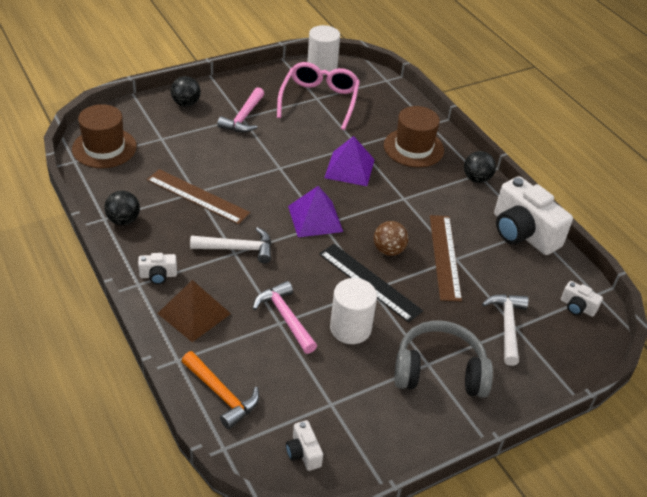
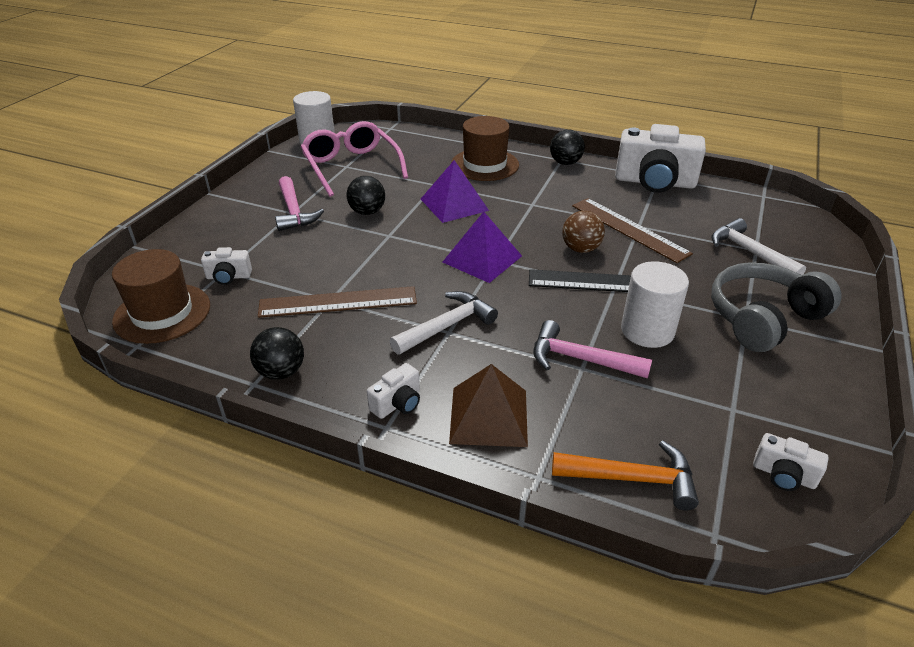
camera: 35 degrees left, 5 degrees down
(186, 103) = (212, 227): black ball -> black ball (367, 212)
(577, 307) = (767, 211): white camera -> white camera (228, 277)

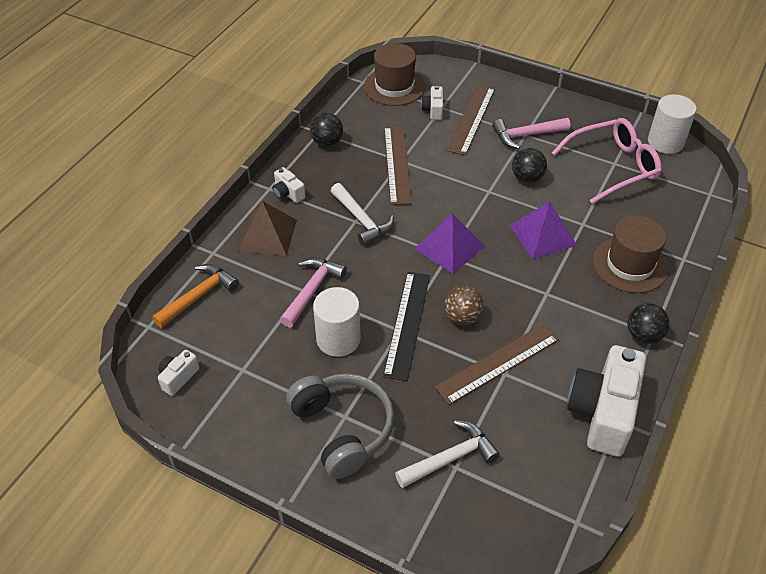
camera: 95 degrees right, 10 degrees up
(255, 247) = (471, 119): none -> brown ruler
(632, 478) = (198, 296): orange hammer -> orange hammer turned 150 degrees counterclockwise

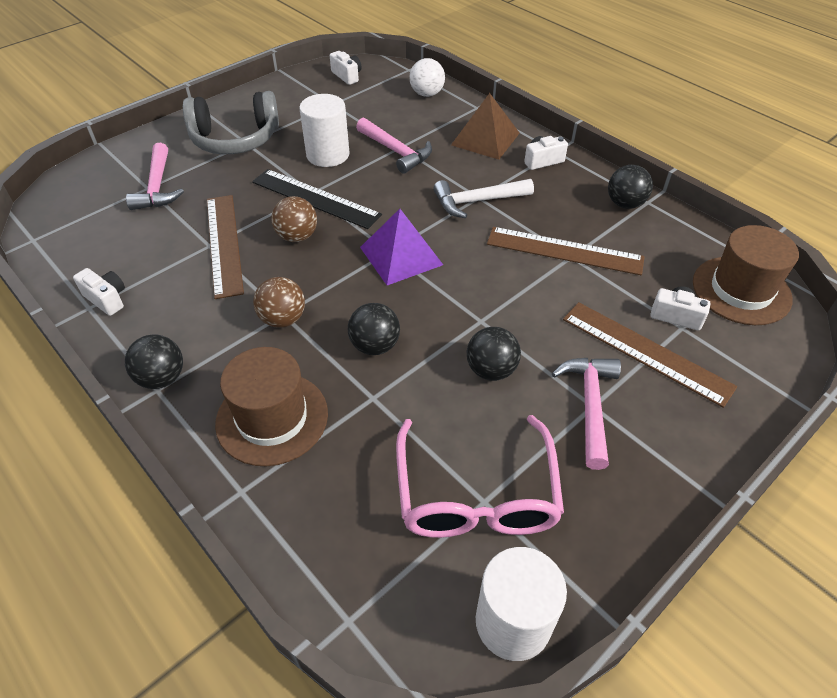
camera: 110 degrees right, 0 degrees up
(198, 296) = (427, 94): orange hammer -> white ball
(450, 458) = (157, 186): white hammer -> pink hammer
(543, 235) = (375, 346): purple pyramid -> black ball
(551, 291) = (283, 319): none -> brown ball
(603, 412) = (107, 299): white camera -> white camera, size x0.45

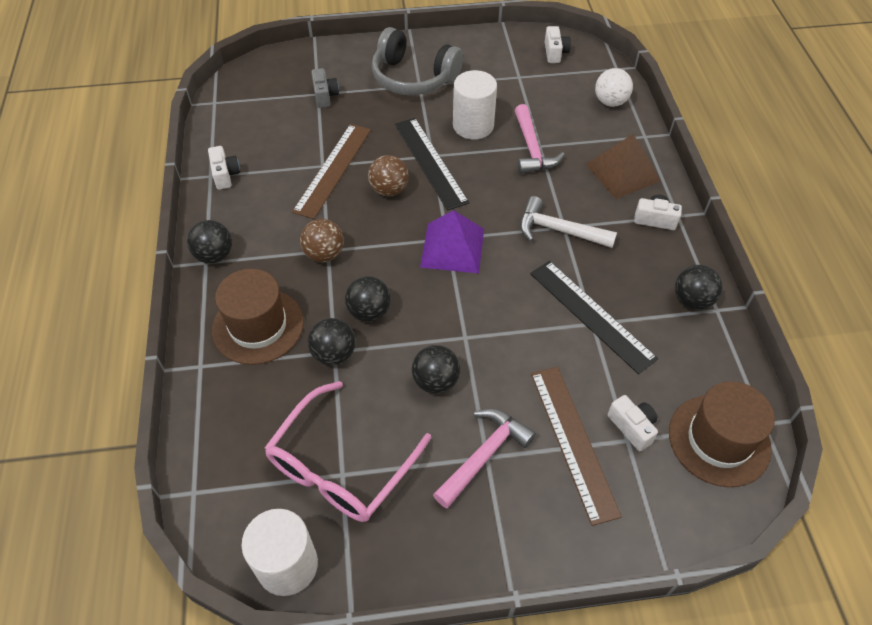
camera: 35 degrees right, 5 degrees up
(157, 186) = (325, 96): pink hammer -> grey camera
(375, 400) = (334, 354): none -> black ball
(564, 251) = (591, 315): brown ruler -> black ruler

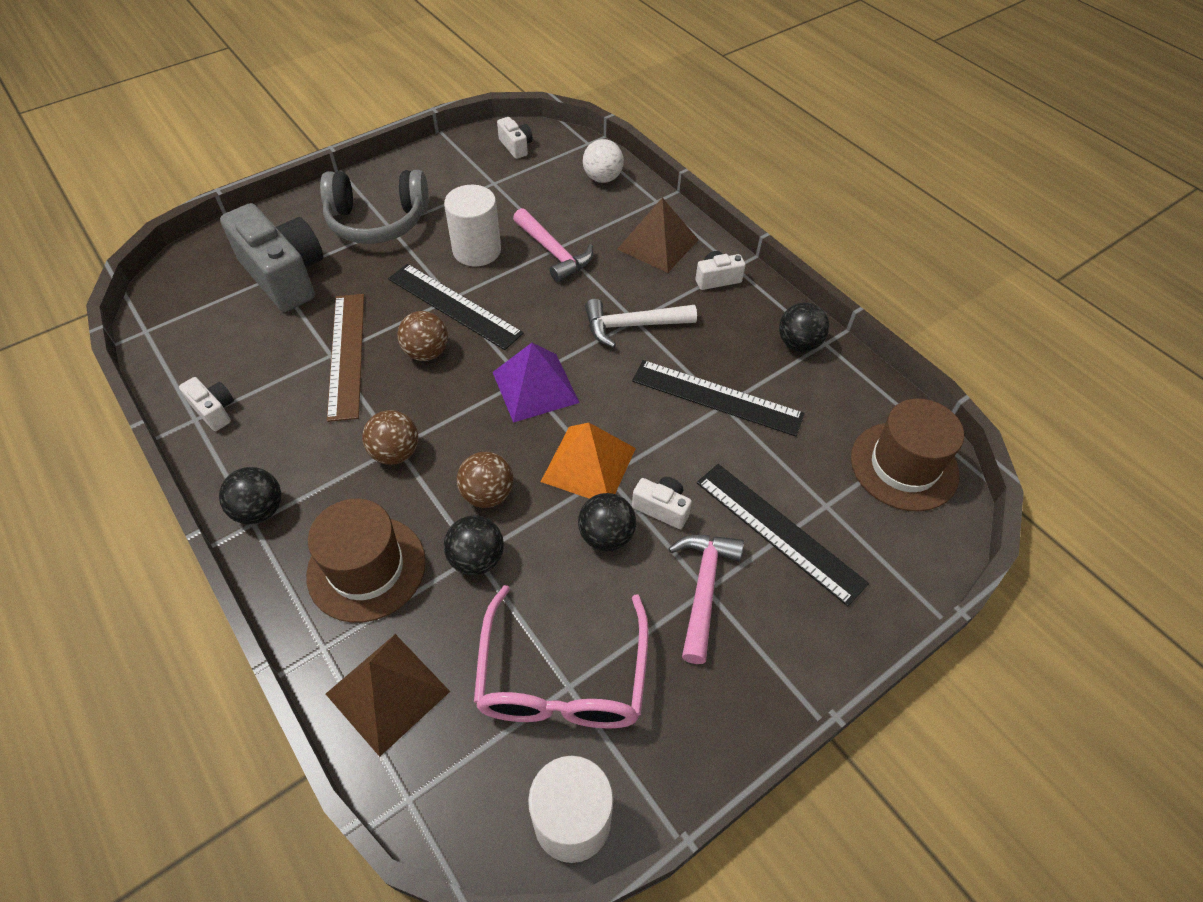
camera: 30 degrees left, 0 degrees up
(222, 416) = (387, 692): none -> brown pyramid
(325, 96) = (285, 275): grey camera -> grey camera, size x2.22
(369, 312) = (488, 494): black ball -> brown ball
(456, 323) = (589, 464): none -> orange pyramid
(573, 441) = (779, 531): brown ruler -> black ruler
(632, 427) = (823, 491): white camera -> white camera (662, 508)

